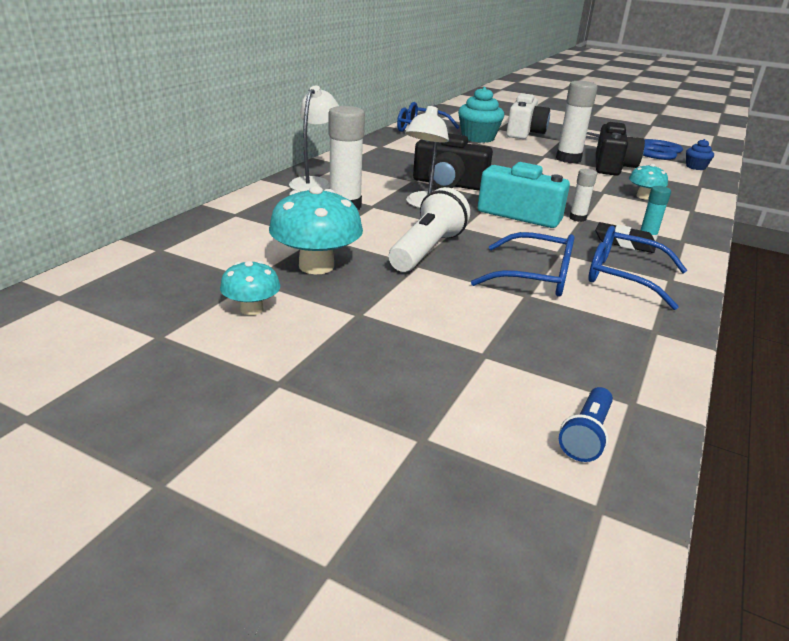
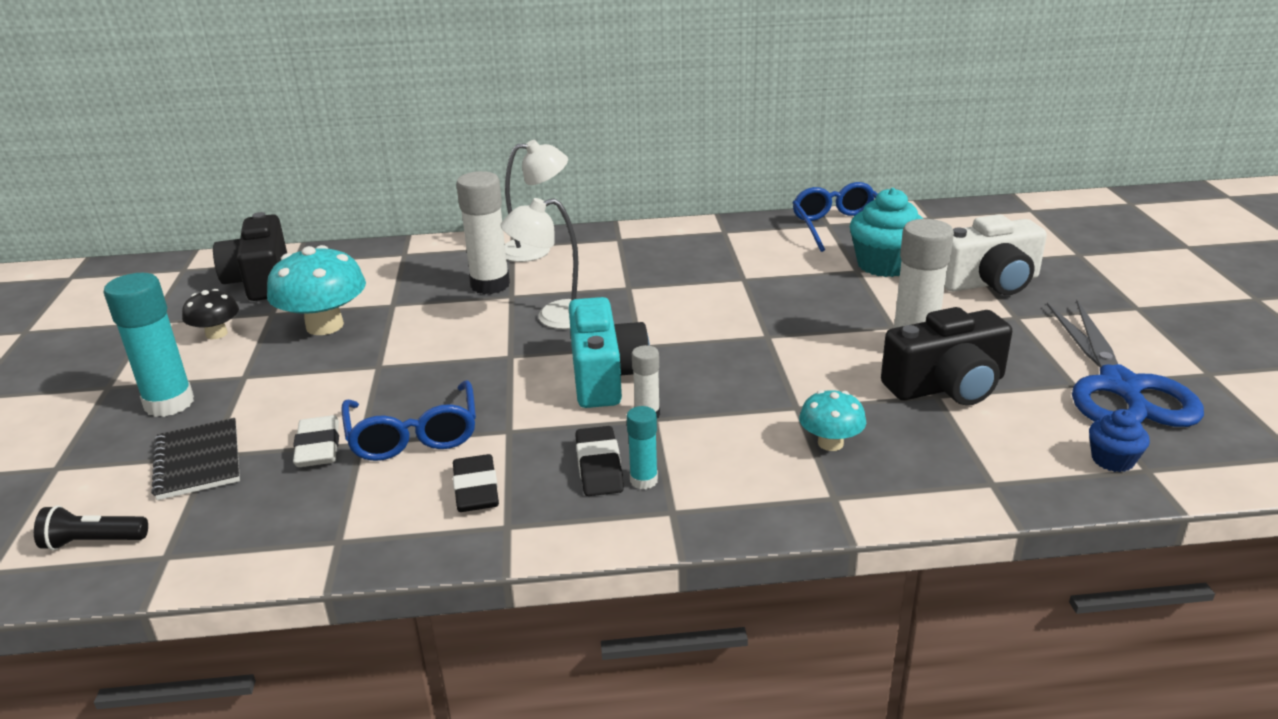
camera: 60 degrees right, 0 degrees up
(252, 309) = (216, 334): turquoise mushroom -> black mushroom
(364, 356) = (169, 403): none -> turquoise glue stick
(427, 250) = (420, 359): white flashlight -> none
(448, 184) = (647, 307): black camera -> black camera (261, 280)
(490, 361) = (198, 461): none -> black notebook
(519, 310) = (318, 447): none -> white eraser
(586, 435) = (93, 542): blue flashlight -> black flashlight
(623, 277) = (476, 489): blue glasses -> black eraser

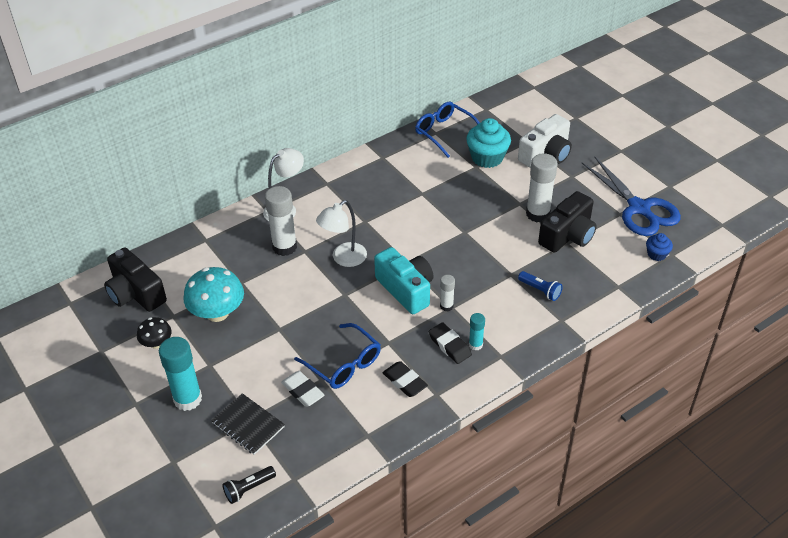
camera: 30 degrees left, 15 degrees up
(830, 443) = (540, 290): turquoise mushroom -> blue flashlight

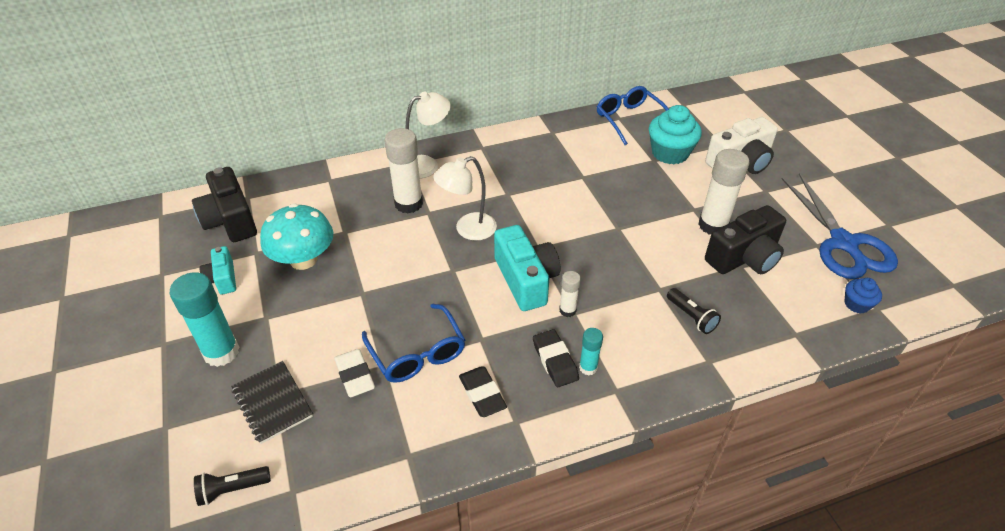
camera: 15 degrees right, 0 degrees up
(157, 343) = (223, 279): black mushroom -> turquoise camera
(540, 290) = (691, 317): blue flashlight -> black flashlight

